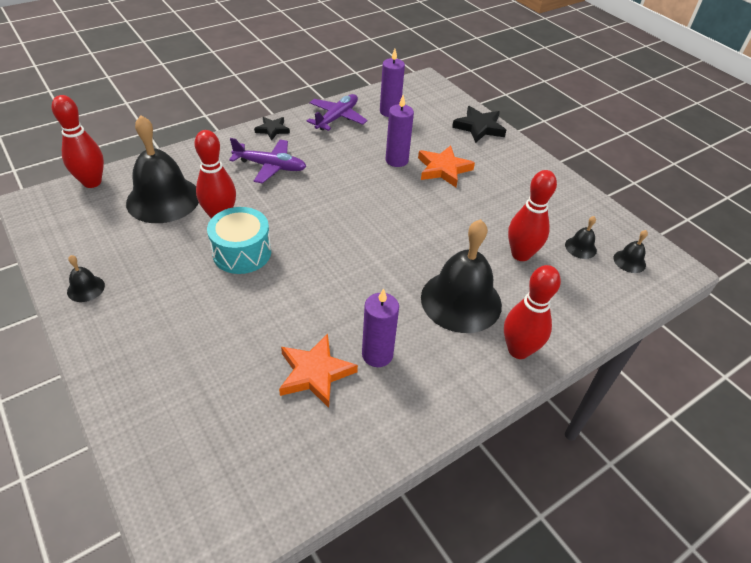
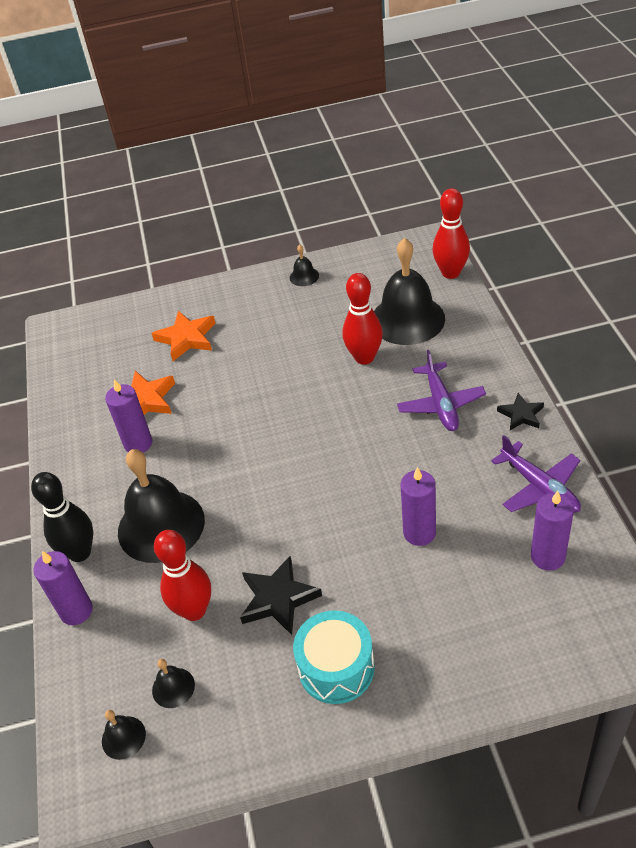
camera: 120 degrees right, 0 degrees up
(242, 252) = (305, 369): turquoise drum -> turquoise drum (336, 668)
(270, 166) = (440, 404): purple plane -> purple plane turned 45 degrees counterclockwise
(443, 169) = (384, 582): orange star -> orange star (187, 338)
(479, 127) = (479, 672): black star -> black star (278, 599)
(518, 350) = (80, 552): red bowling pin -> black bowling pin
(569, 328) = (76, 611): none -> purple candle

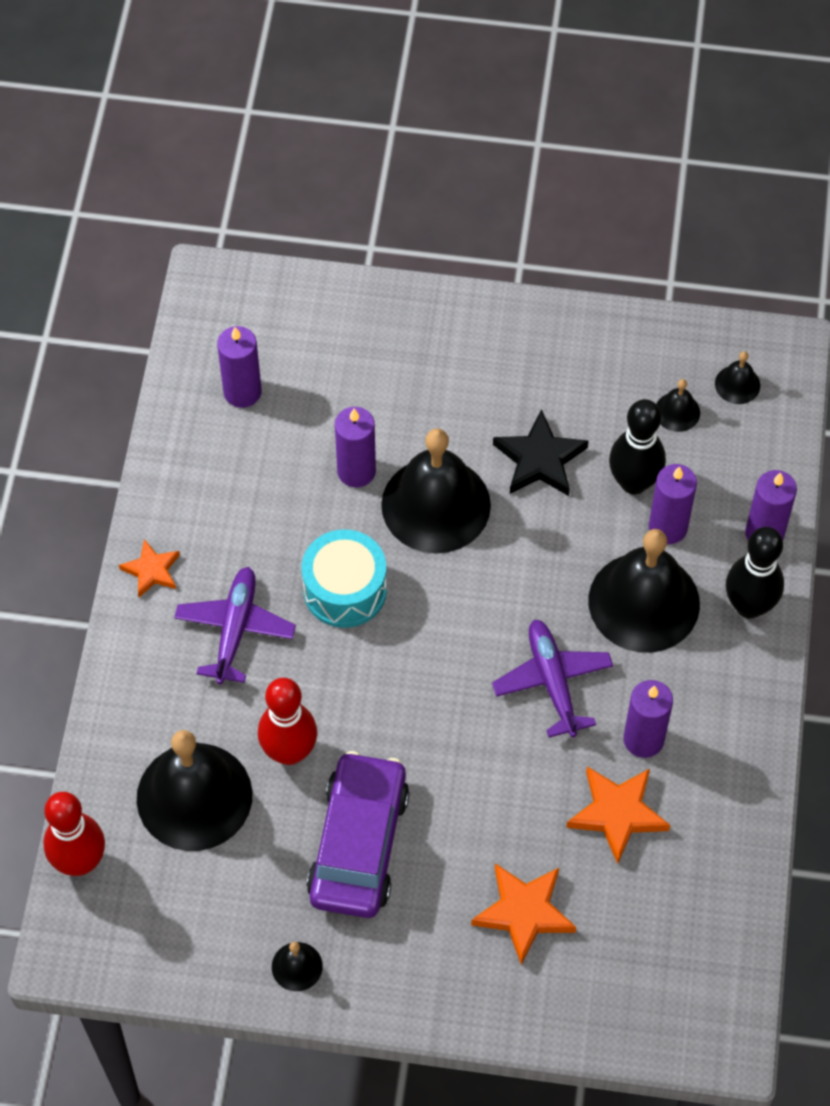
camera: 165 degrees left, 15 degrees up
(156, 585) = (668, 527): none -> purple candle
(194, 610) = (633, 482): red bowling pin -> black bowling pin
(298, 333) = (358, 844): none -> purple car
(336, 668) = (510, 368): turquoise drum -> turquoise drum (345, 590)
(345, 532) = (436, 504): none -> black bell
(521, 414) = (151, 570): black star -> orange star
(539, 487) = (197, 469): purple plane -> purple plane (552, 681)

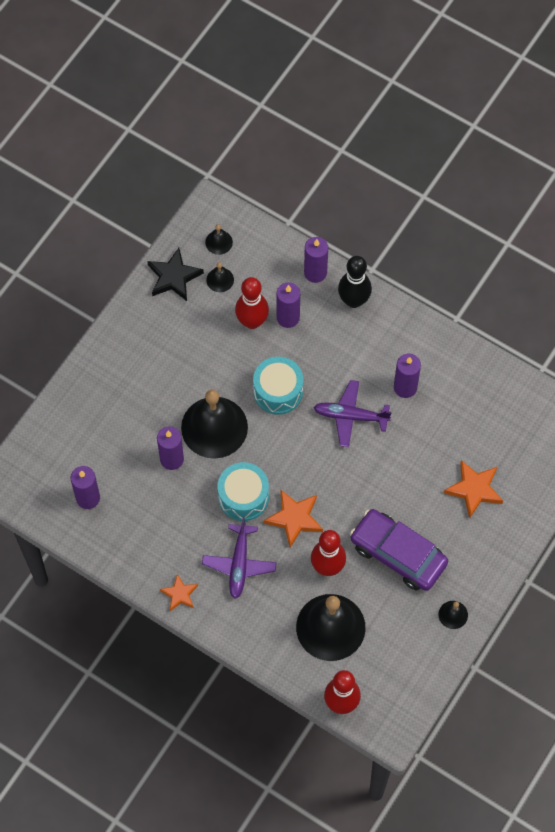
camera: 65 degrees left, 5 degrees up
(235, 629) = (239, 564): purple plane -> purple plane turned 120 degrees counterclockwise
(539, 459) = (213, 362): black star -> black star (174, 277)
(539, 565) = (278, 391): none -> turquoise drum
(617, 813) = (440, 419): orange star -> orange star (294, 518)
(633, 482) = (252, 321): black bowling pin -> red bowling pin
(644, 602) = (326, 350): black bell -> none

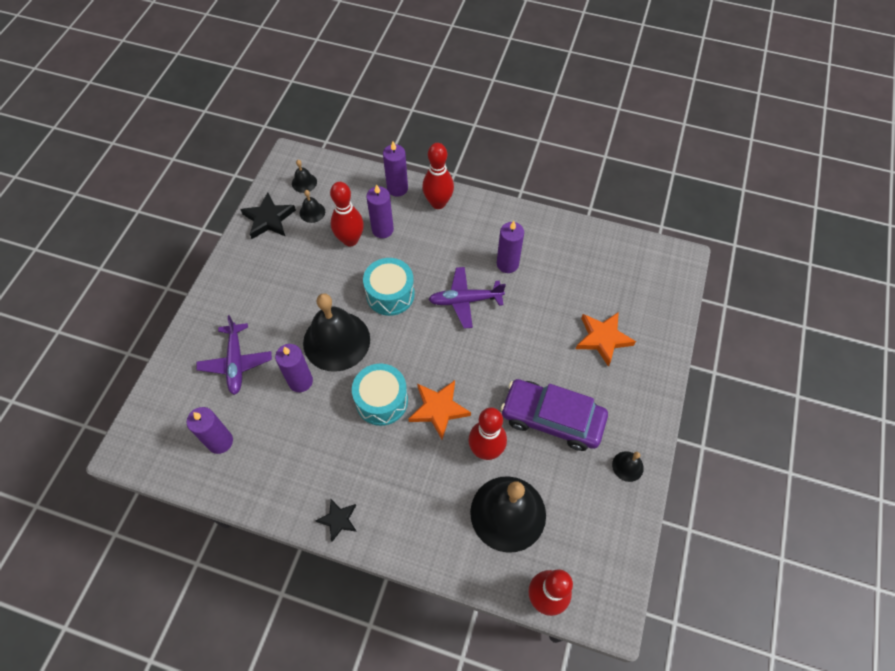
camera: 15 degrees left, 5 degrees down
(179, 594) = (338, 520): orange star -> black star
(239, 564) = (394, 471): purple plane -> purple plane (236, 362)
(353, 300) = (438, 203): black bowling pin -> red bowling pin

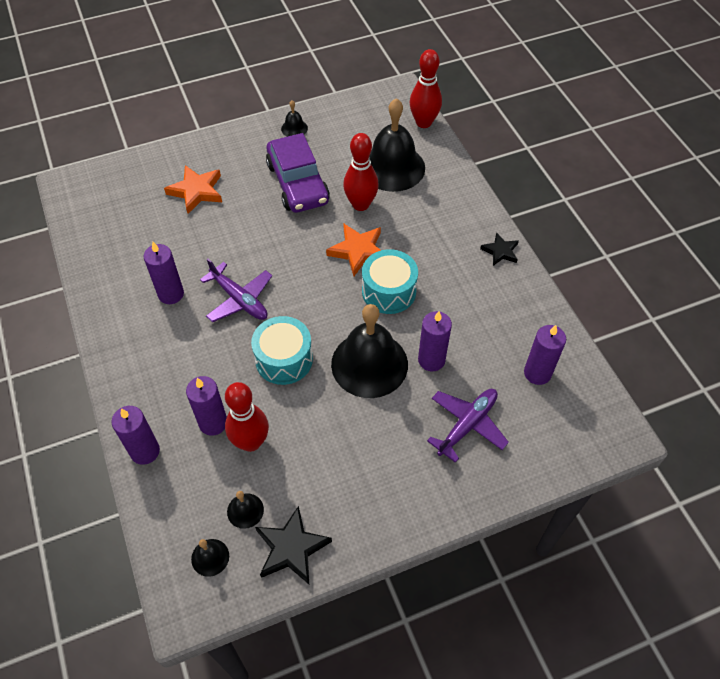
camera: 130 degrees left, 5 degrees down
(438, 203) = (137, 398): red bowling pin -> none

